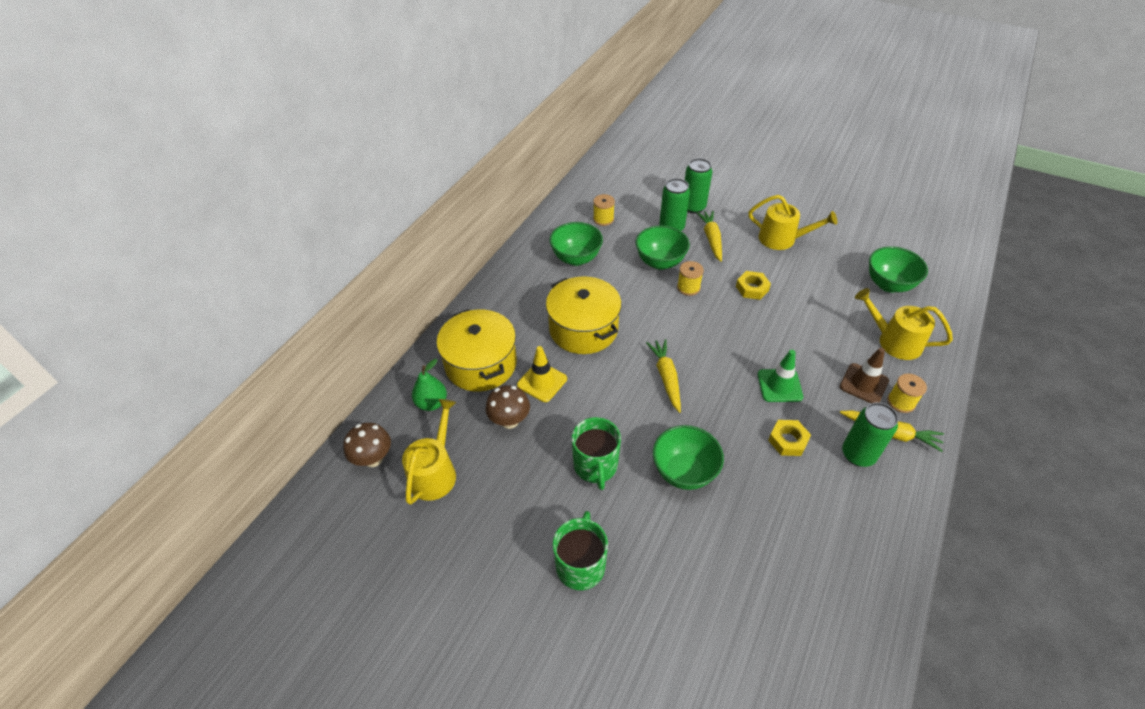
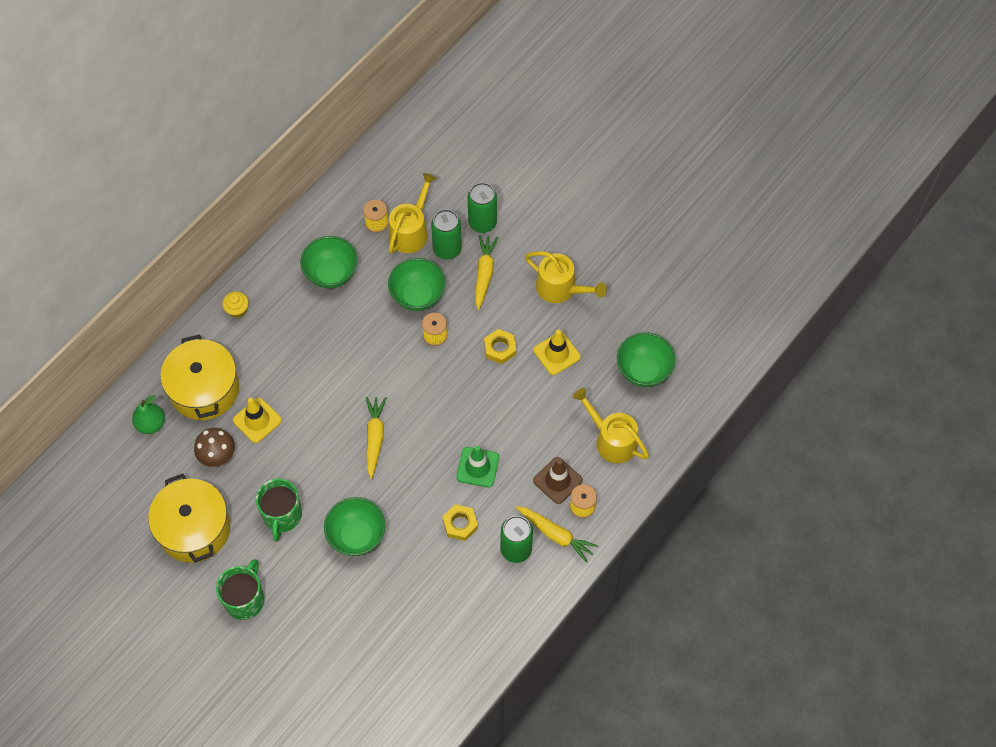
camera: 10 degrees right, 15 degrees up
(373, 459) = (91, 471): brown mushroom -> none
(435, 472) = (142, 494): yellow watering can -> yellow watering can (411, 231)
(497, 296) = (237, 310): none -> yellow cupcake
(583, 329) = (313, 367): yellow pot -> yellow pot (194, 528)
(804, 284) = (556, 353): none -> yellow traffic cone

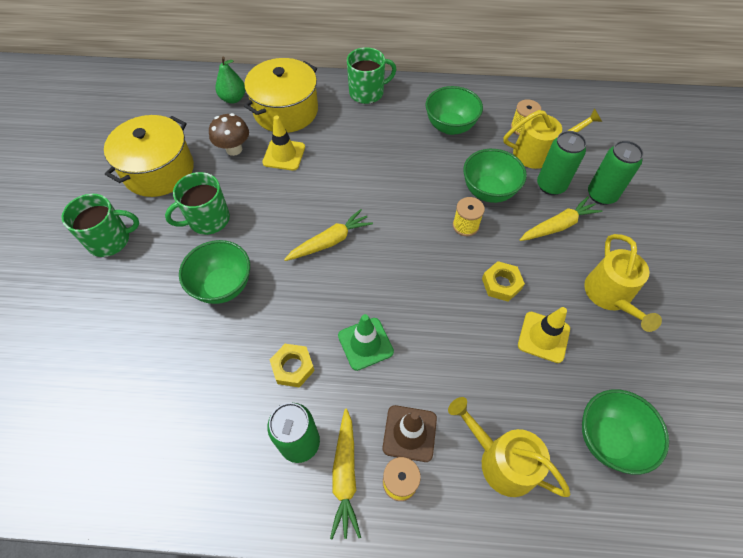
camera: 55 degrees right, 5 degrees down
(237, 310) = (367, 92): yellow cupcake -> green mug
(612, 440) = (502, 461): yellow watering can -> yellow watering can turned 60 degrees counterclockwise

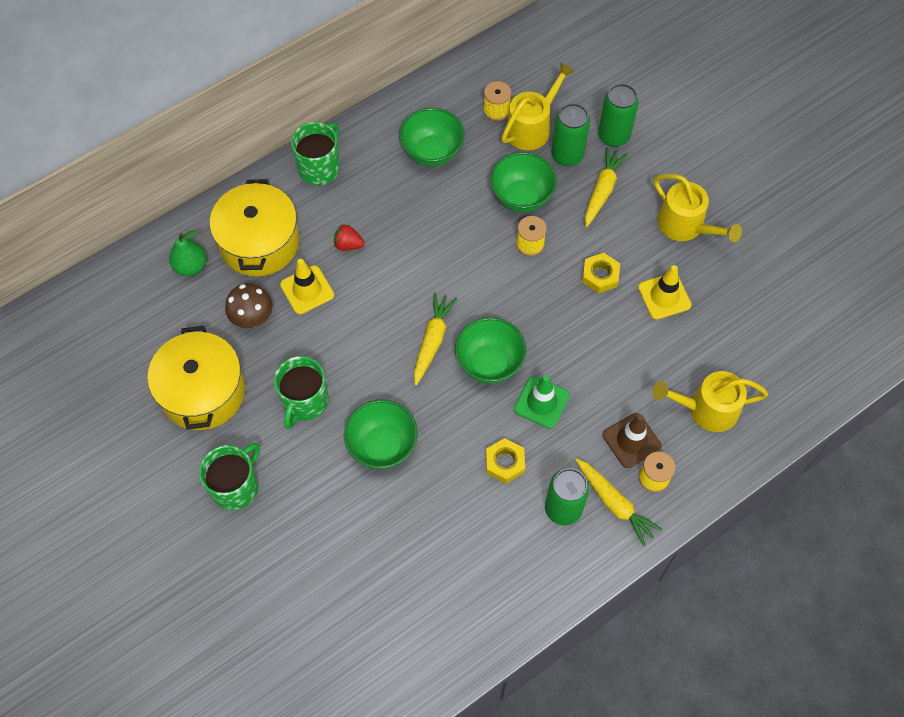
camera: 40 degrees left, 5 degrees up
(338, 146) = (348, 245): none -> red strawberry
(609, 439) = (762, 339): green bowl -> green bowl (489, 363)

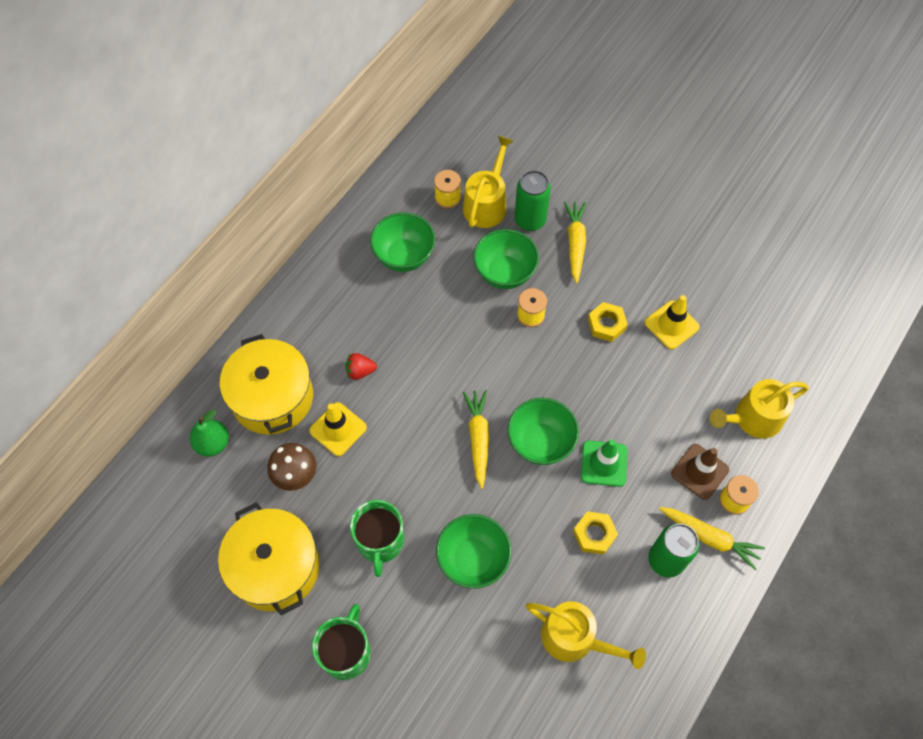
camera: 20 degrees left, 0 degrees up
(320, 167) = (302, 304): green mug -> none
(613, 136) = (564, 189): green can -> none
(685, 226) = (662, 253): yellow watering can -> yellow watering can (575, 638)

